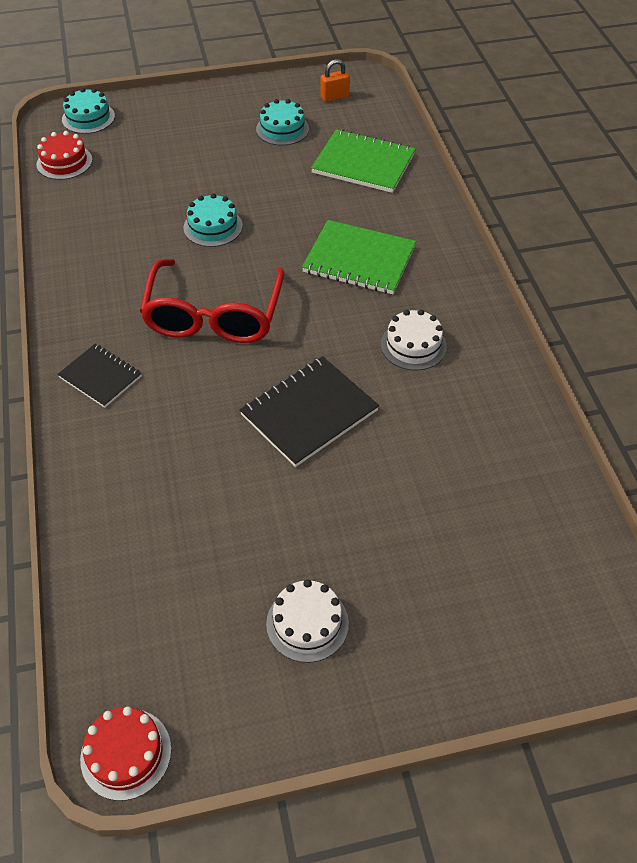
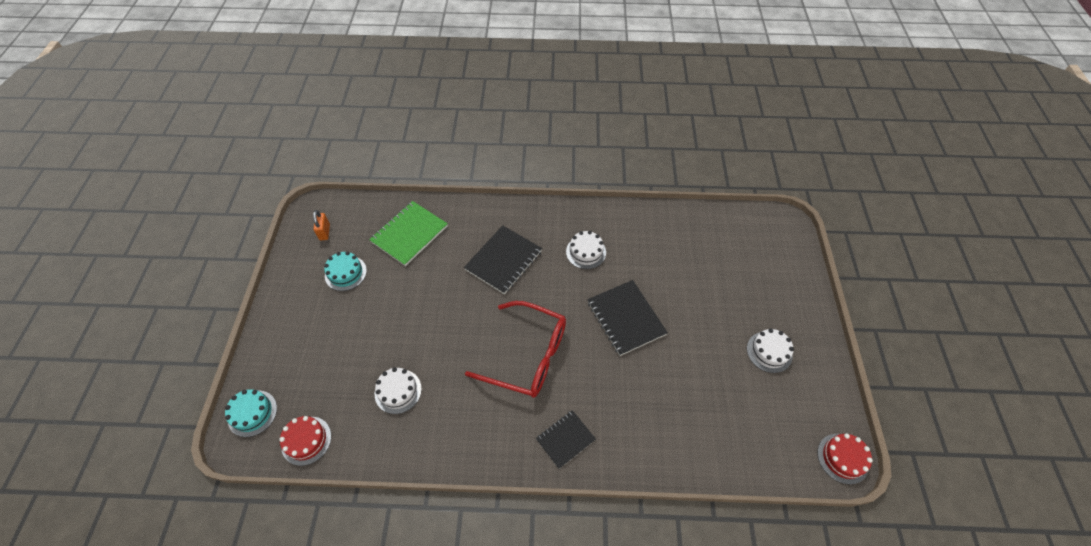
camera: 75 degrees left, 5 degrees up
(136, 212) = (398, 391): none -> white cake
(213, 227) = (437, 340): turquoise cake -> none
(359, 260) = (503, 260): green notebook -> black notebook

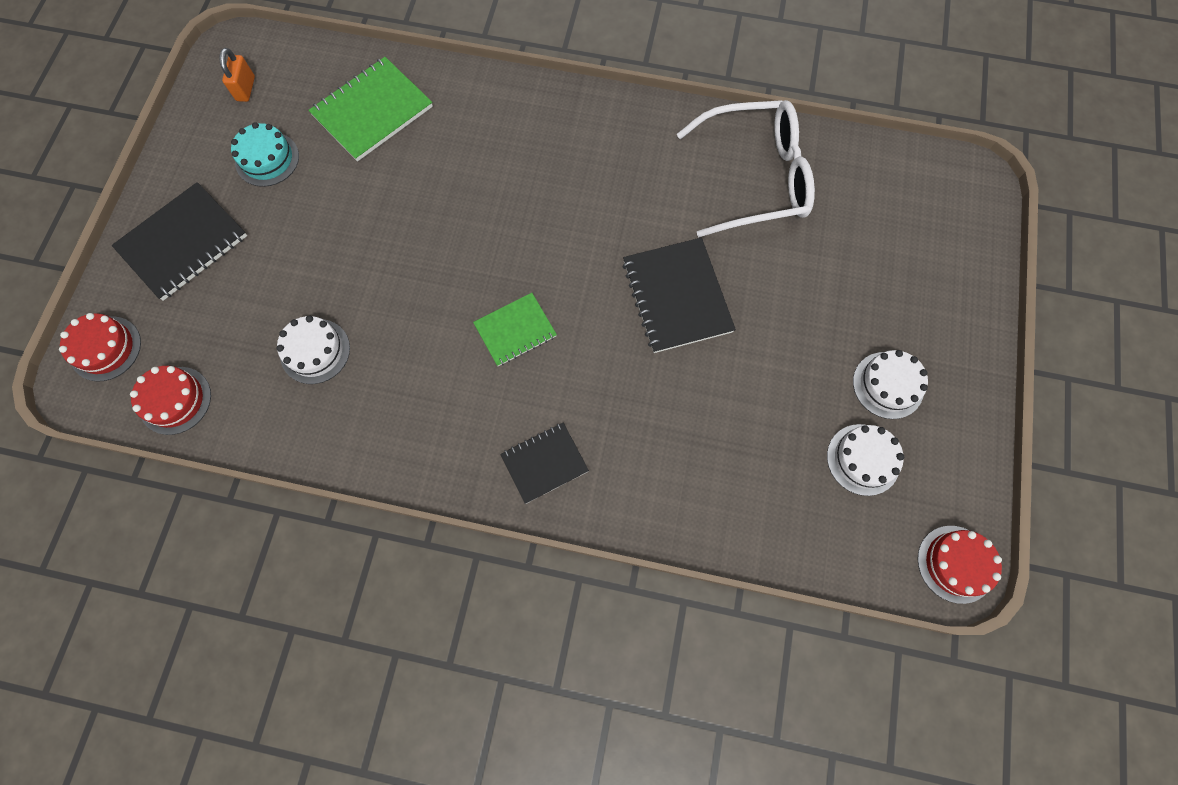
camera: 10 degrees right, 15 degrees up
(252, 413) = (105, 348): turquoise cake -> red cake
(503, 260) = (508, 175): black notebook -> black notebook (183, 243)
(528, 356) = (515, 330): red glasses -> green notebook
(586, 252) = (639, 181): white cake -> white cake (863, 459)
(656, 239) = (755, 178): none -> white glasses

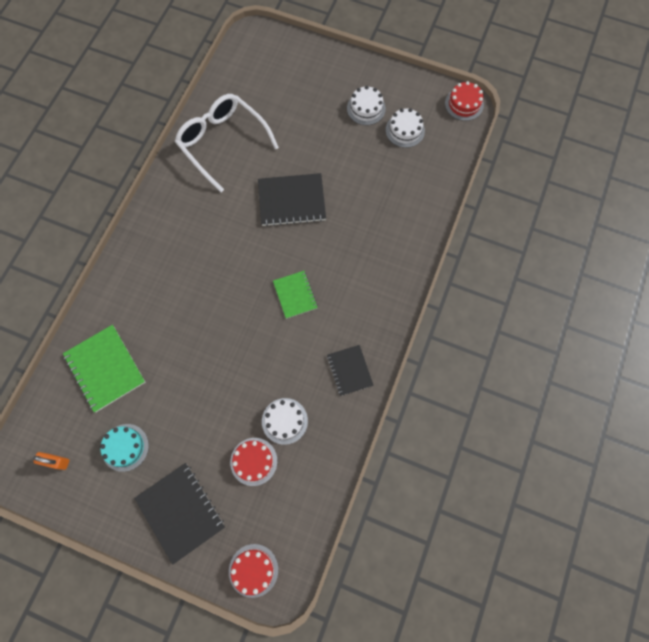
camera: 80 degrees left, 0 degrees up
(175, 400) = (302, 518): red cake -> red cake (253, 461)
(544, 463) = (382, 290): black notebook -> black notebook (349, 370)
(755, 178) = (222, 142): white glasses -> white glasses turned 45 degrees counterclockwise

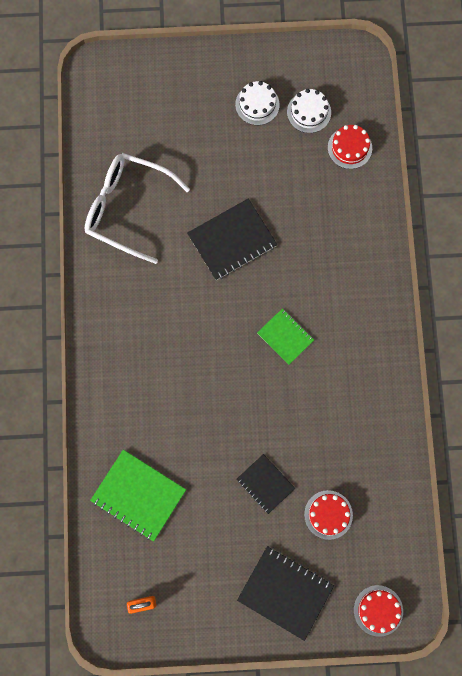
camera: 25 degrees left, 5 degrees up
(125, 447) = (200, 559): turquoise cake -> none
(284, 421) = (337, 463): white cake -> none
(349, 370) = (374, 387): black notebook -> black notebook (265, 484)
(464, 104) = (355, 56): red cake -> red cake (349, 148)

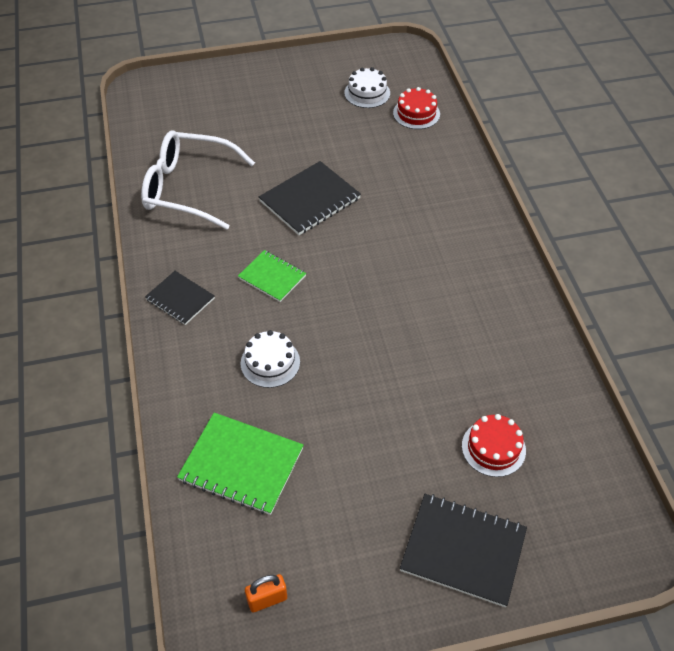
camera: 10 degrees left, 25 degrees down
(257, 104) = (313, 93): white cake -> white cake (270, 362)
(265, 484) = (404, 426): black notebook -> black notebook (180, 299)
(285, 337) = (390, 275): green notebook -> green notebook (272, 277)
(378, 610) = (595, 552): red cake -> none

